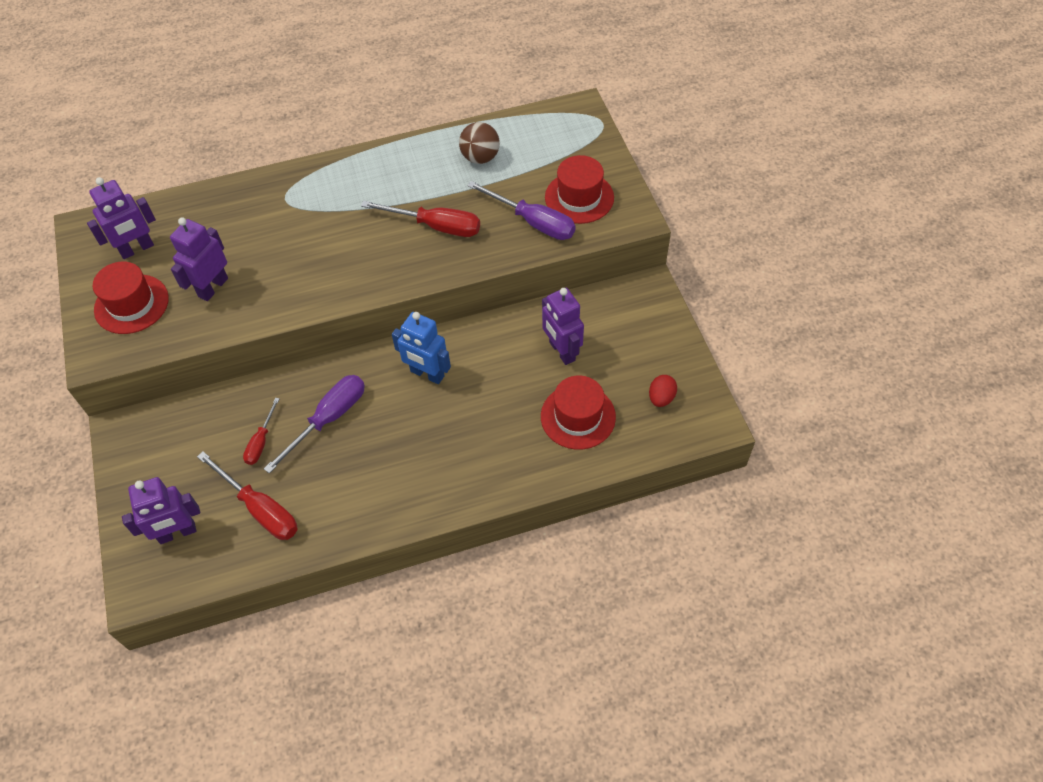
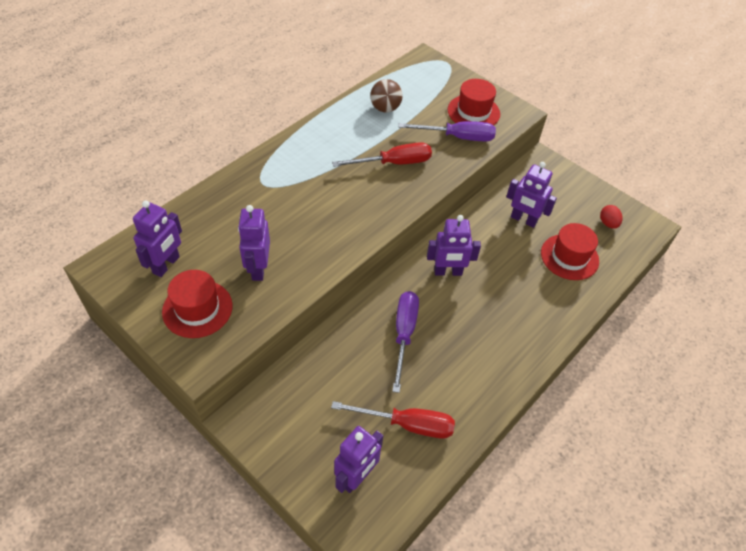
camera: 35 degrees left, 5 degrees down
(261, 442) = (366, 374): red screwdriver -> none
(427, 374) = (448, 272): blue robot -> purple robot

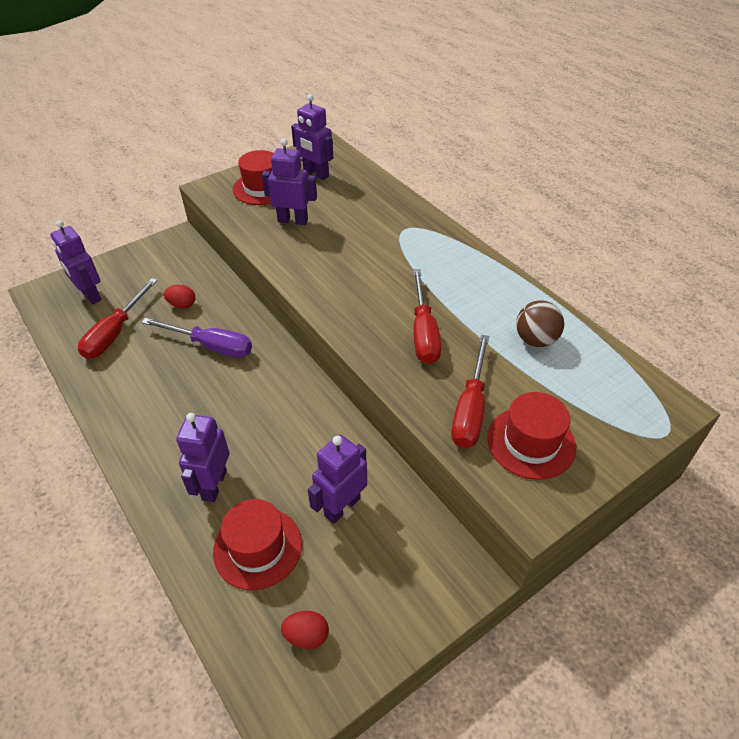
camera: 105 degrees right, 5 degrees down
(354, 376) = (182, 305): none -> red egg
(448, 272) = (277, 399): purple robot -> purple robot (214, 485)
(458, 137) = (470, 409): purple screwdriver -> red screwdriver

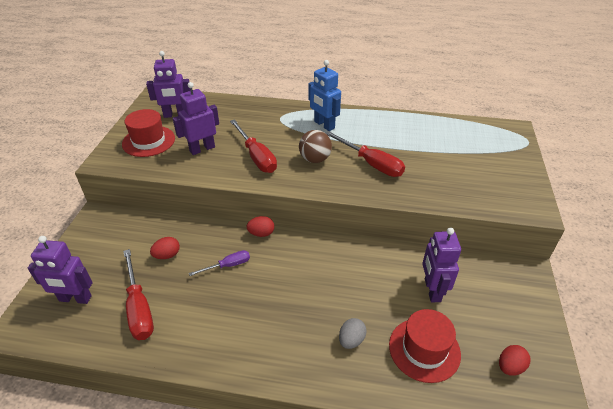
camera: 45 degrees left, 5 degrees down
(211, 346) = (228, 265): purple screwdriver -> purple screwdriver, size x0.58
(214, 485) = (351, 340): purple robot -> grey egg
(271, 338) = (261, 233): none -> red egg
(437, 262) = (324, 125): none -> blue robot
(470, 409) = (447, 185): red screwdriver -> red screwdriver (256, 157)
(531, 442) = (491, 181): red hat -> none
(535, 340) = (424, 135): brown ball -> brown ball (315, 159)

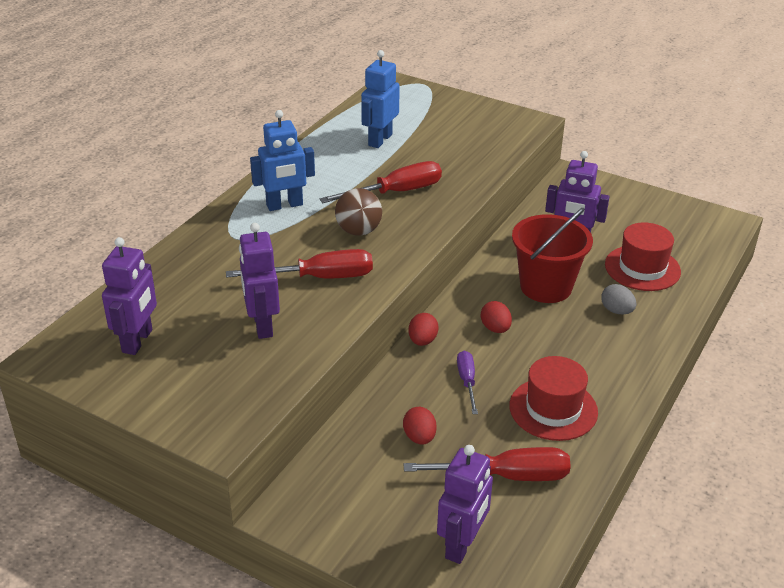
camera: 70 degrees left, 5 degrees down
(148, 141) = (197, 380): red hat -> red hat (553, 409)
(357, 286) = (546, 287): none -> red bucket
(431, 141) = (379, 140): none -> blue robot
(510, 367) = (675, 227): red egg -> red egg (495, 328)

